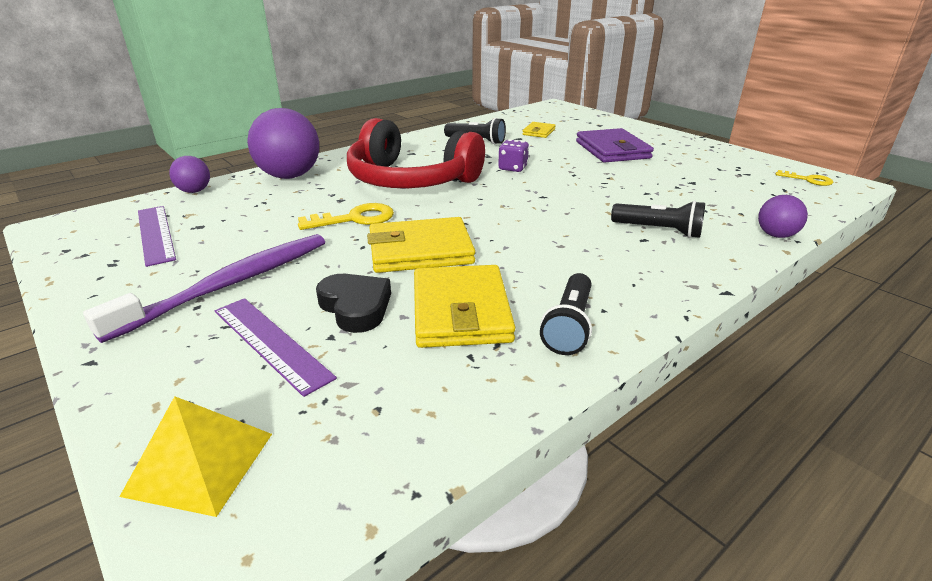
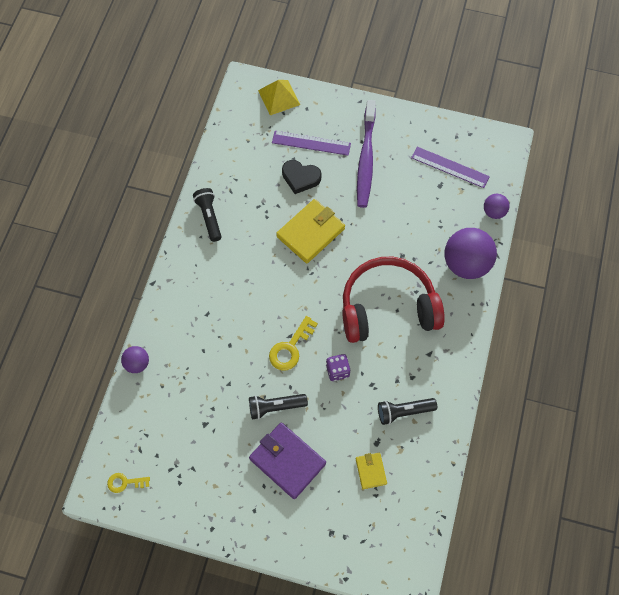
camera: 145 degrees right, 35 degrees up
(355, 219) = (371, 240): yellow key -> yellow key (290, 348)
(461, 311) = (257, 200): yellow wallet -> none
(658, 230) = (202, 329): black flashlight -> black flashlight (275, 407)

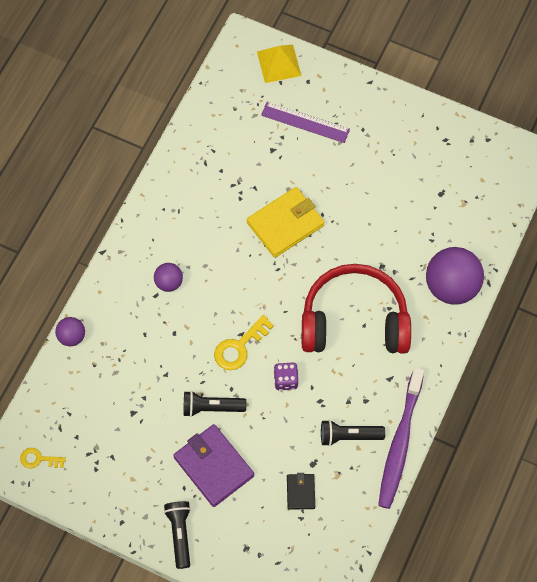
camera: 10 degrees right, 0 degrees up
(209, 217) = (176, 189): black flashlight -> black flashlight (180, 534)
(300, 178) = (286, 160): black heart -> none
(366, 159) = (363, 150): purple toothbrush -> purple toothbrush (400, 443)
(371, 471) = (300, 492): yellow wallet -> black wallet
(450, 167) = (456, 174): purple ruler -> none
(494, 212) = (495, 233): purple ball -> purple ball (169, 282)

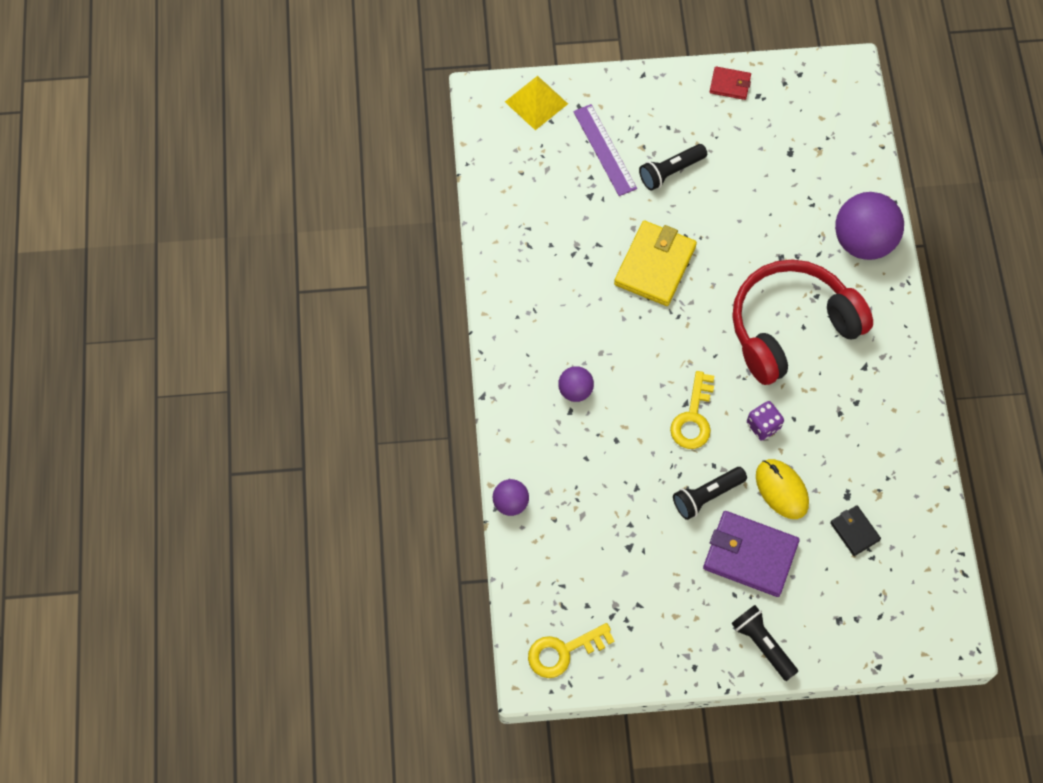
camera: 30 degrees left, 0 degrees up
(38, 459) = (563, 651): yellow key -> yellow key, size x1.59
(268, 433) = (781, 490): none -> yellow mouse
(305, 122) = (604, 150): purple ruler -> purple ruler turned 75 degrees clockwise
(349, 436) = (863, 447): black flashlight -> black flashlight (670, 171)
(400, 443) = (918, 426): purple toothbrush -> none
(429, 121) = (730, 84): none -> red wallet

